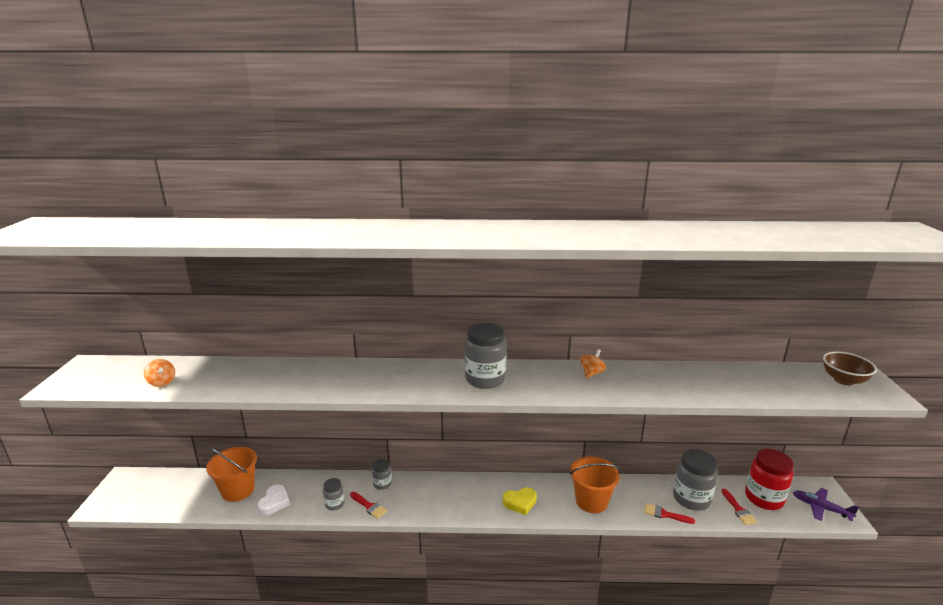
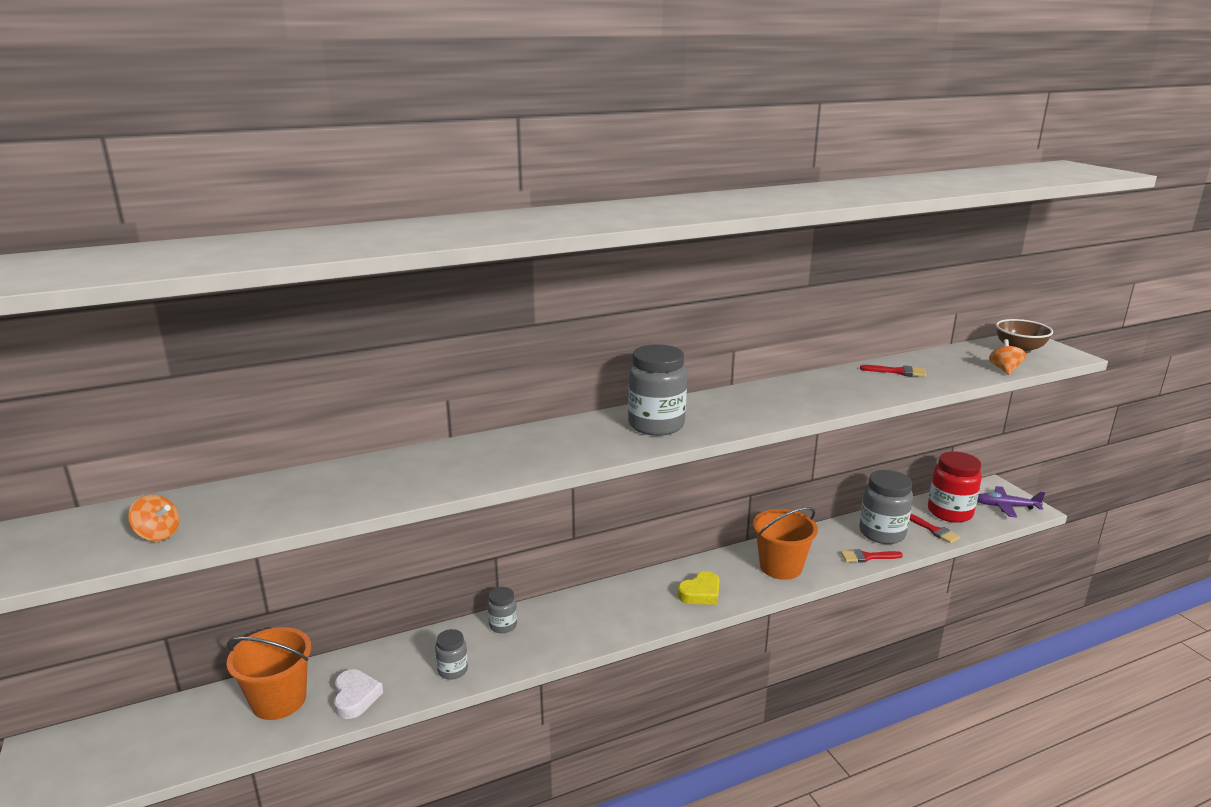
camera: 25 degrees left, 0 degrees up
(369, 506) = (506, 657): red brush -> red brush (898, 372)
(591, 373) = (773, 393): orange spinning top -> orange spinning top (1004, 370)

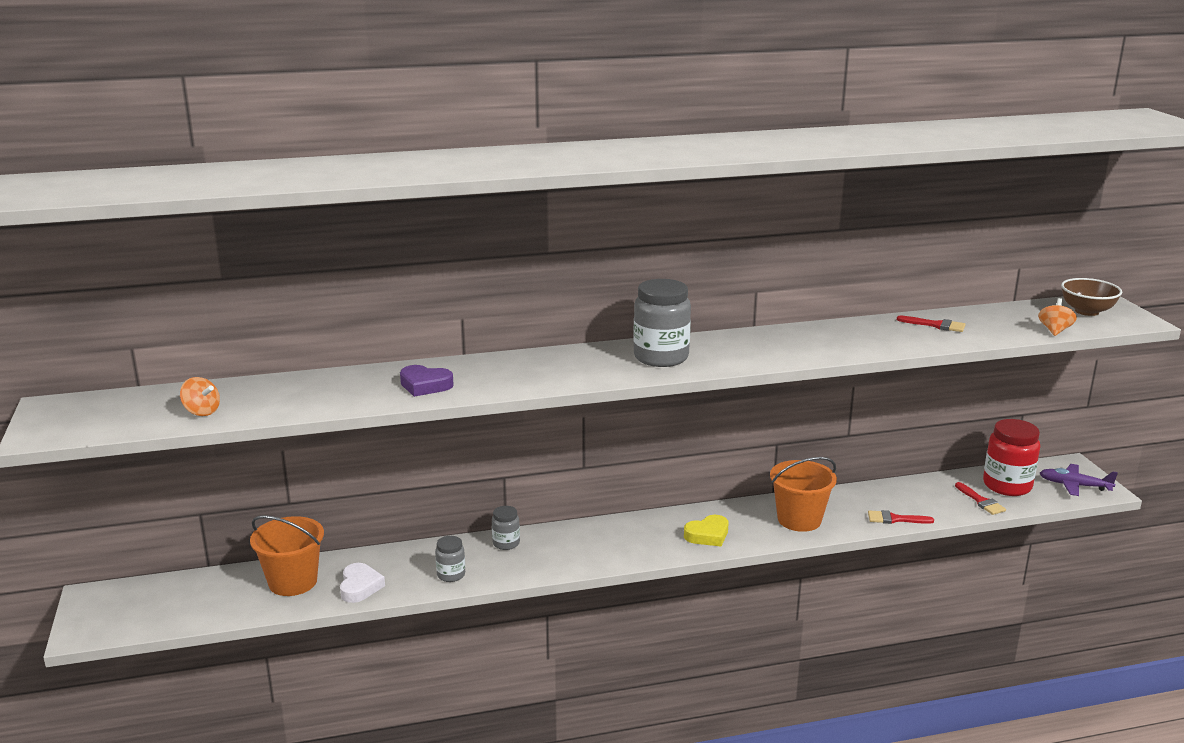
camera: 10 degrees right, 0 degrees up
(417, 477) = (425, 385): none -> purple heart
(882, 533) = (921, 499): grey jar -> none

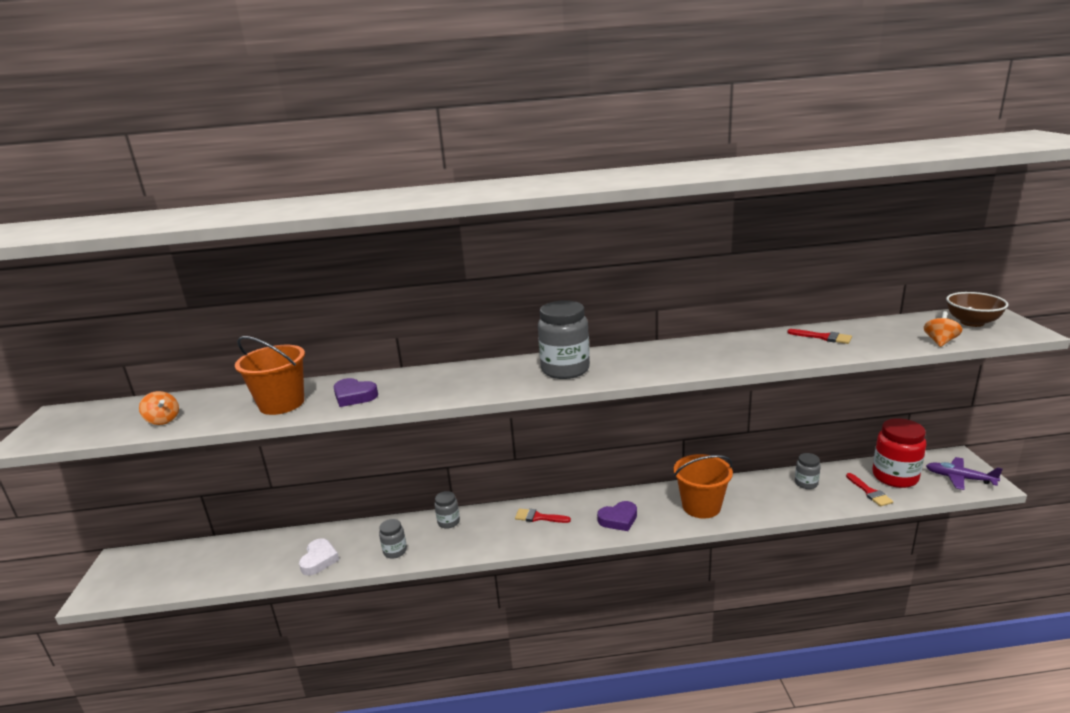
camera: 10 degrees right, 0 degrees up
(293, 582) = (270, 553): orange bucket -> orange bucket (282, 404)
(707, 535) = (618, 519): yellow heart -> purple heart
(895, 519) = (788, 508): red brush -> red brush (538, 517)
(912, 494) = (806, 483): none -> grey jar

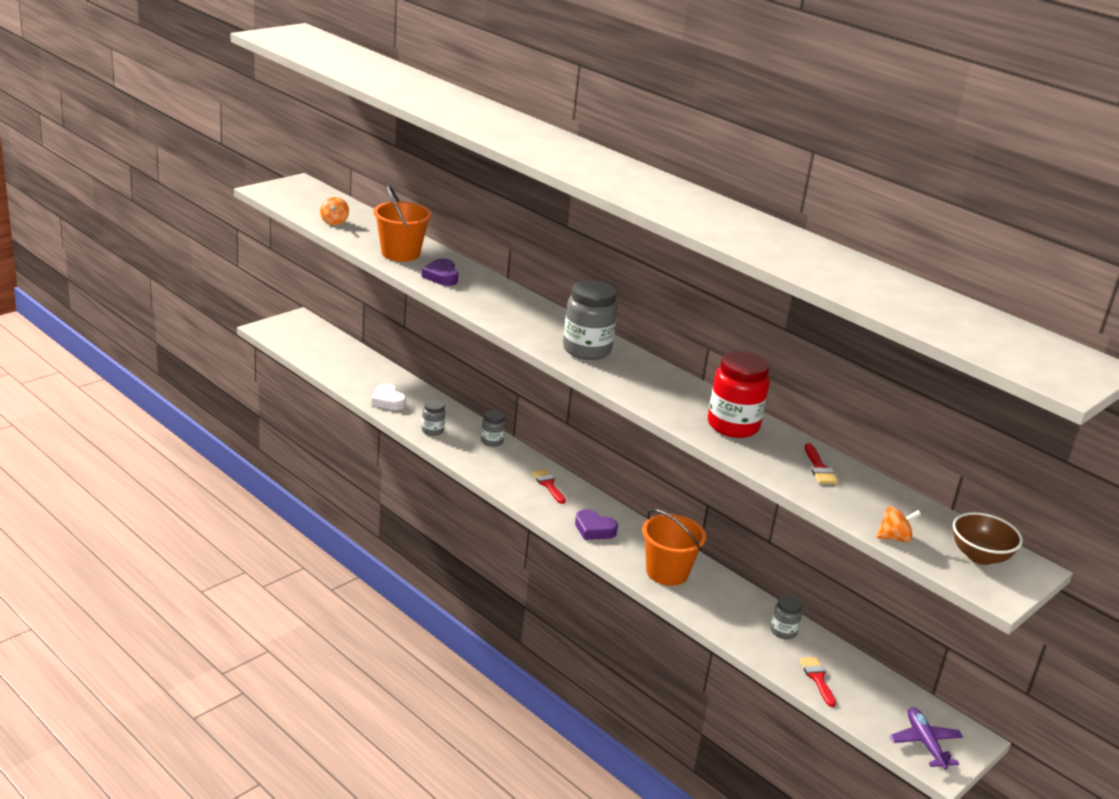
camera: 45 degrees right, 5 degrees up
(319, 560) = (388, 401): white heart -> white heart turned 90 degrees clockwise
(870, 492) = (817, 678): red brush -> red brush turned 135 degrees clockwise
(895, 477) = (869, 693): red jar -> red jar (733, 426)

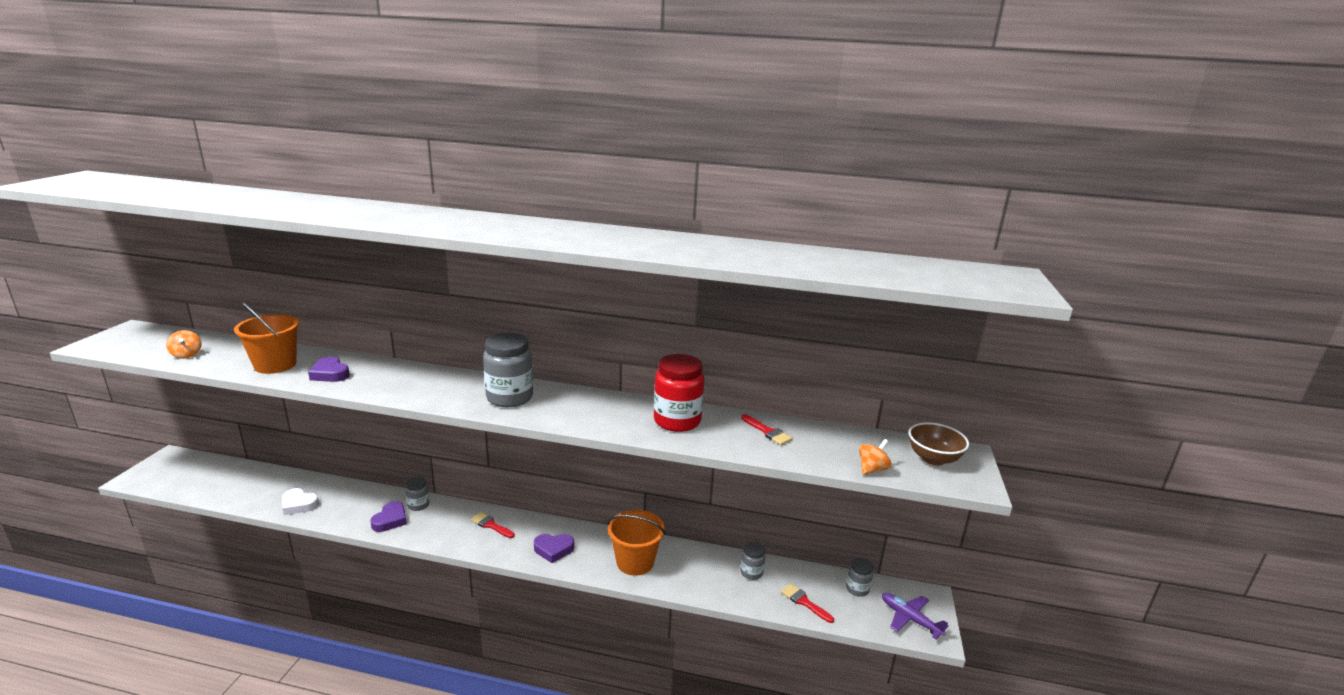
camera: 30 degrees left, 5 degrees down
(432, 430) = (357, 516): grey jar -> grey jar (857, 589)
(459, 445) = (390, 520): none -> purple heart

